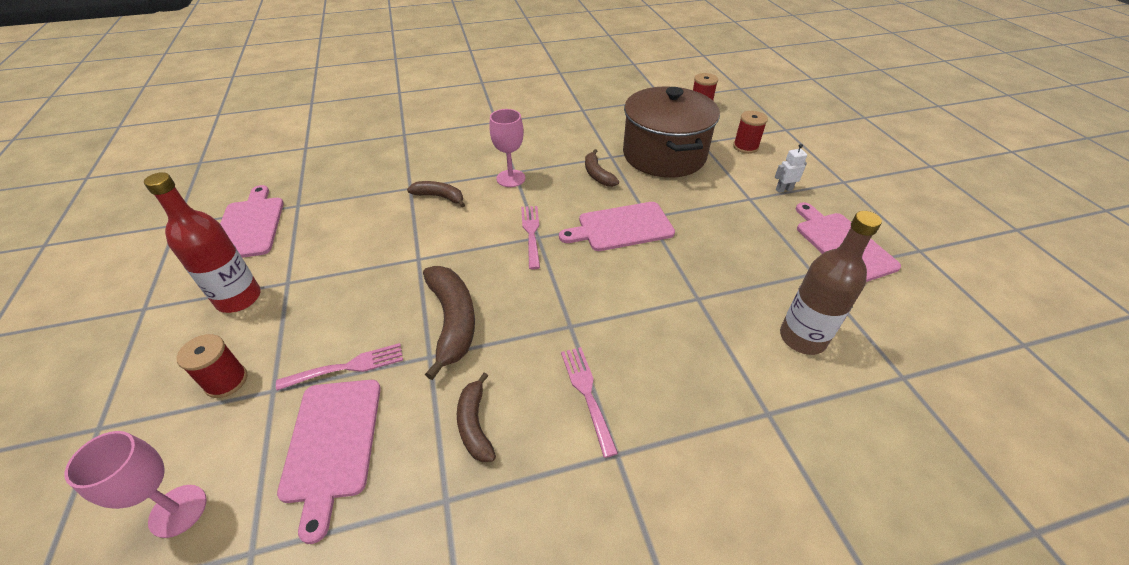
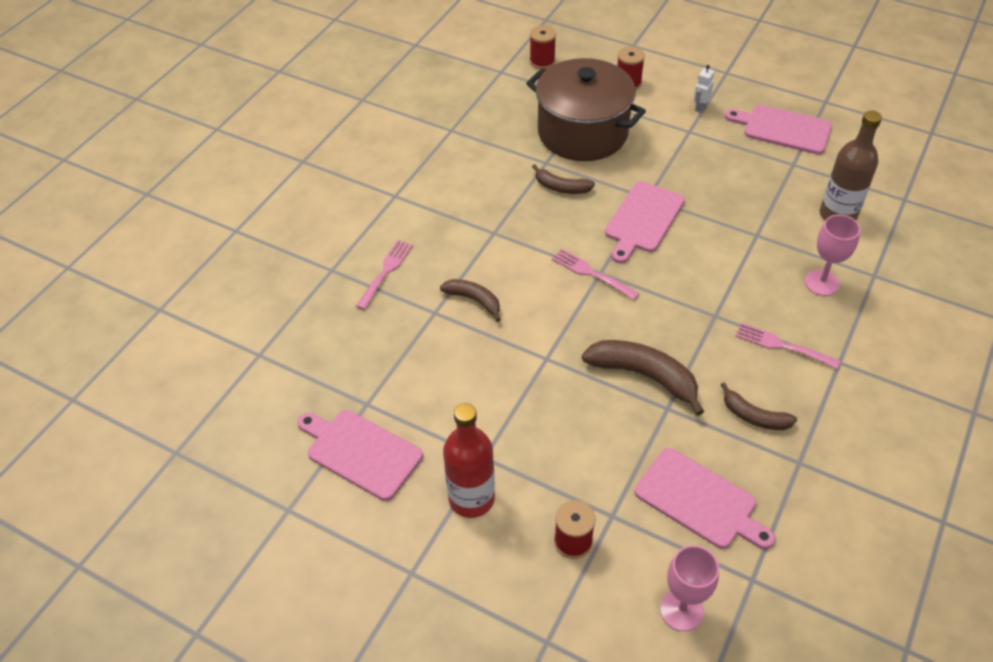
camera: 45 degrees left, 5 degrees up
(347, 367) = (631, 460): pink fork -> pink fork (386, 272)
(439, 197) = (474, 300): brown banana -> brown banana turned 60 degrees clockwise
(510, 178) = (502, 241): pink goblet -> pink goblet (821, 283)

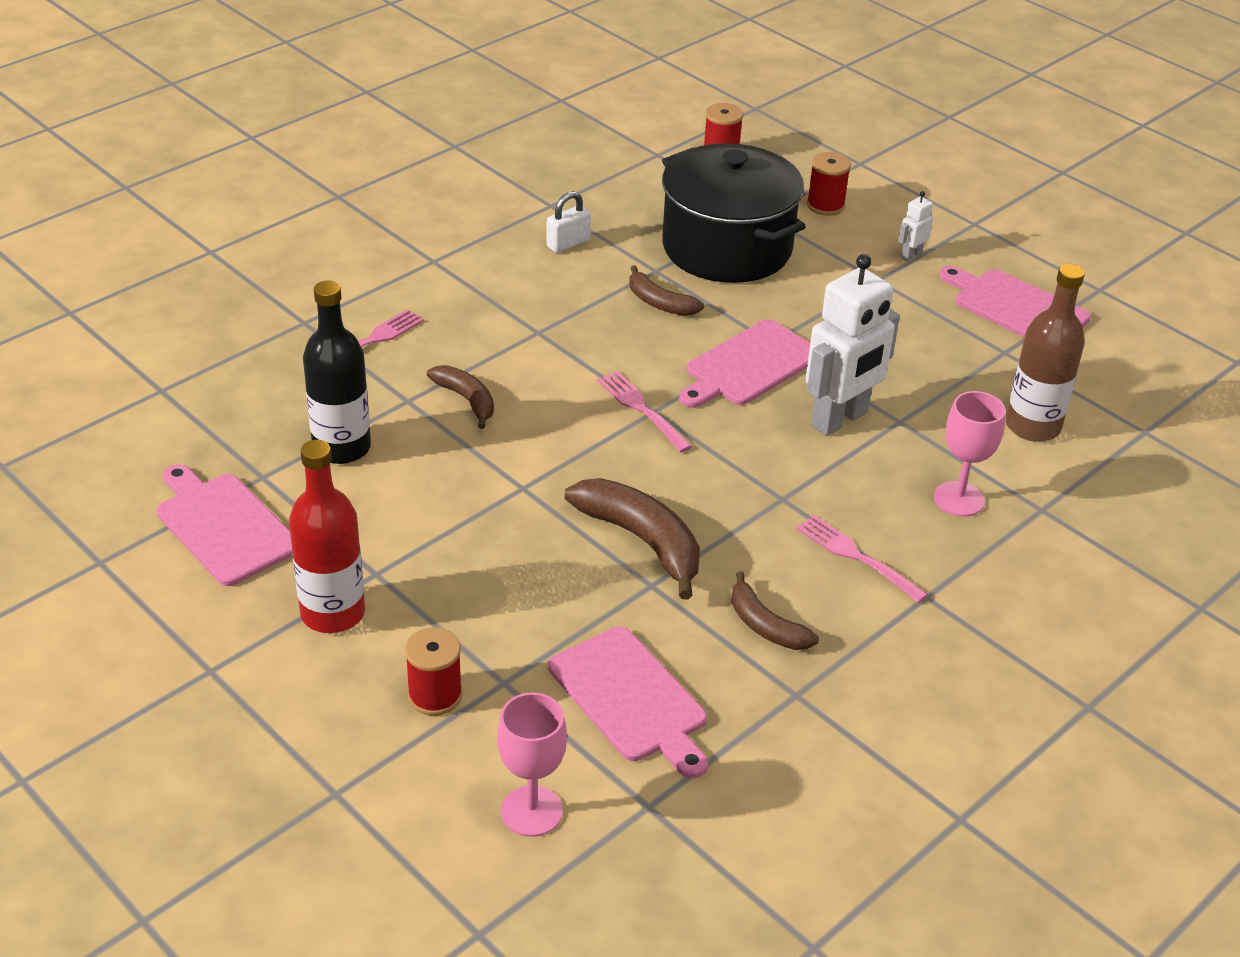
camera: 15 degrees right, 10 degrees down
(409, 364) = (341, 448): none -> black bottle
(478, 157) = (568, 243): none -> white padlock
(582, 133) = (727, 248): brown pot -> black pot
(720, 244) = (840, 419): none -> white robot

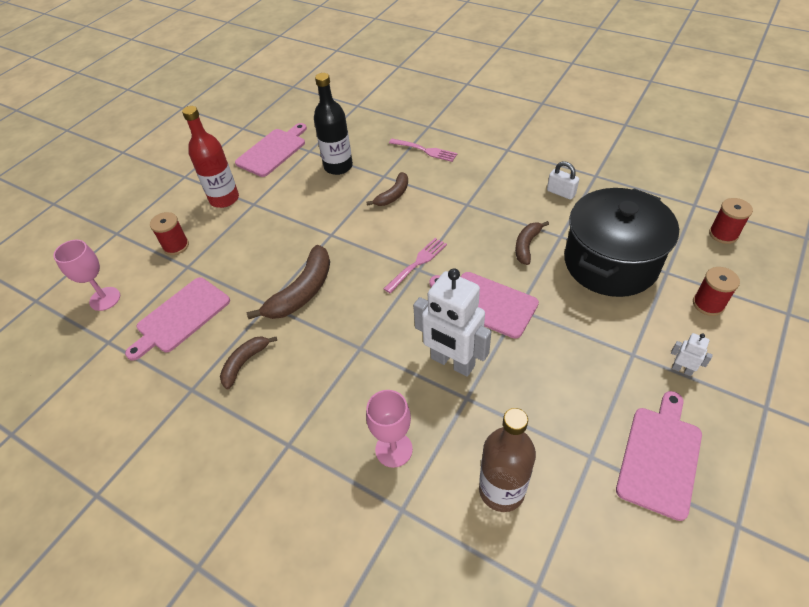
camera: 80 degrees right, 10 degrees up
(856, 556) = (316, 397): pink fork -> none

